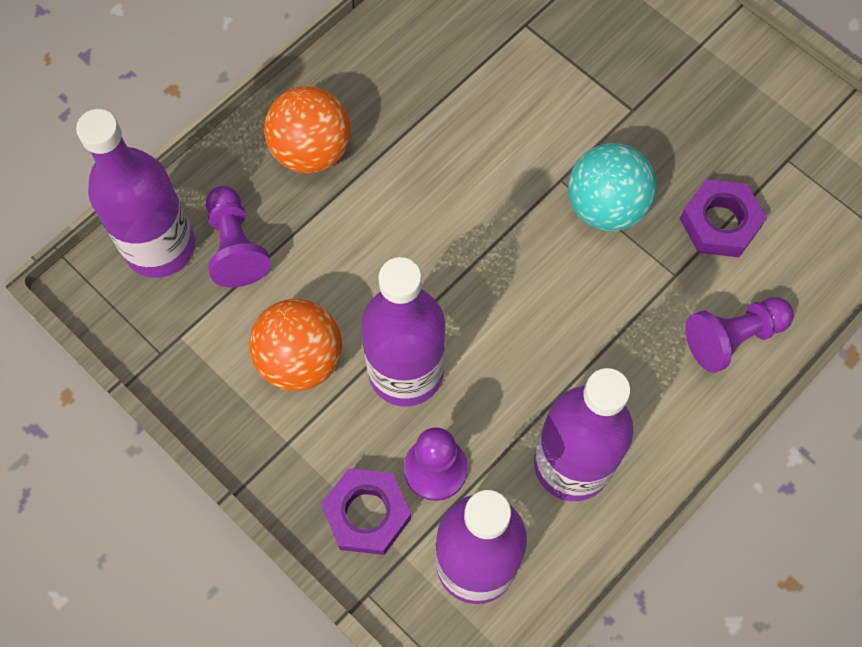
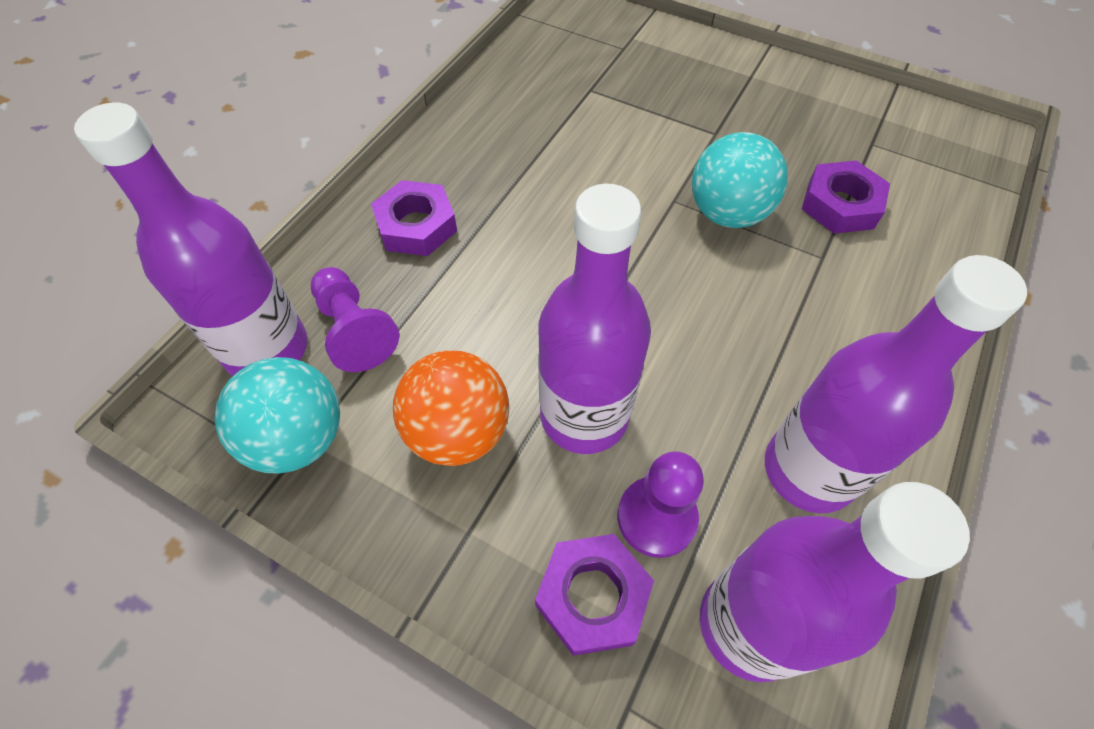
camera: 15 degrees left, 10 degrees down
(173, 333) = (298, 438): none -> turquoise ball
(311, 151) = (416, 226): orange ball -> purple nut
(733, 337) = (908, 300): purple pawn -> none

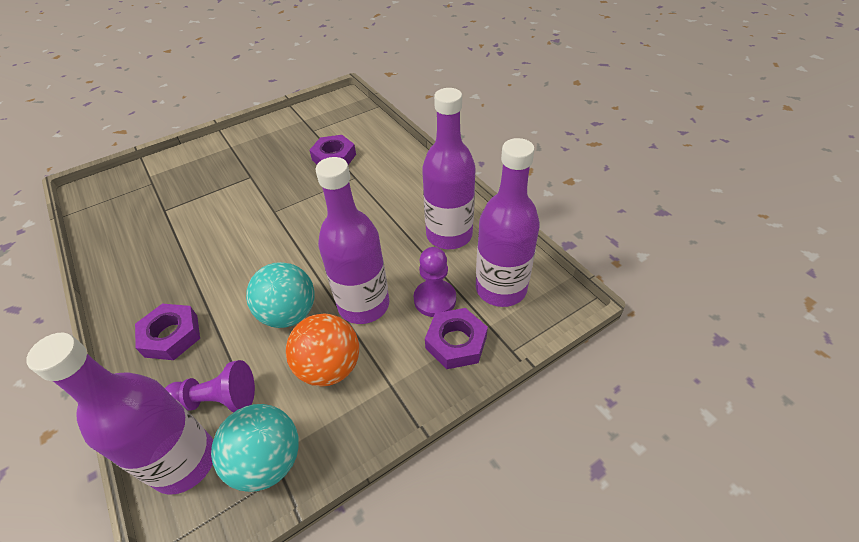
camera: 60 degrees left, 10 degrees down
(727, 213) = (301, 196): turquoise ball -> turquoise ball (289, 313)

